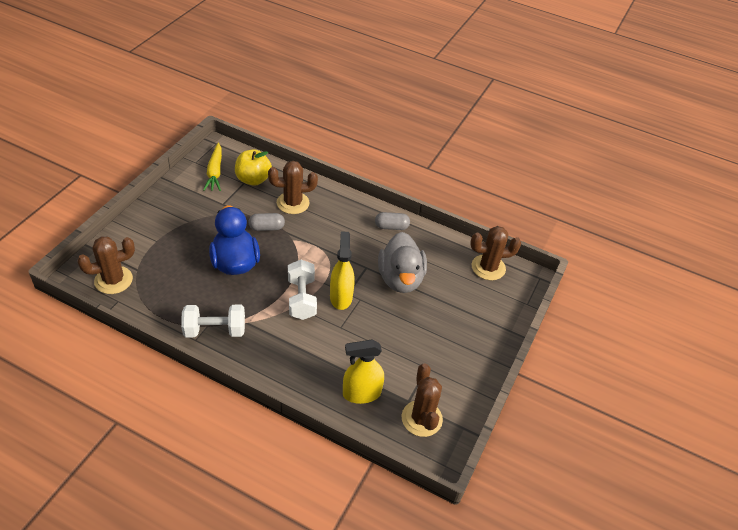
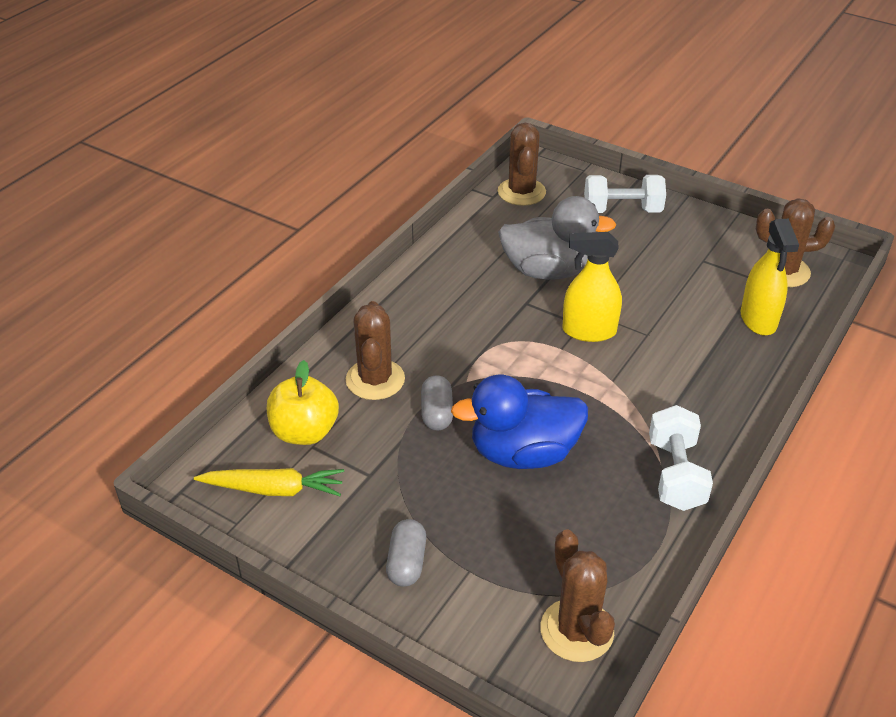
camera: 80 degrees left, 5 degrees down
(301, 299) = (597, 373): white dumbbell -> white dumbbell (622, 210)
(391, 227) = (439, 272): grey capsule -> grey capsule (406, 563)

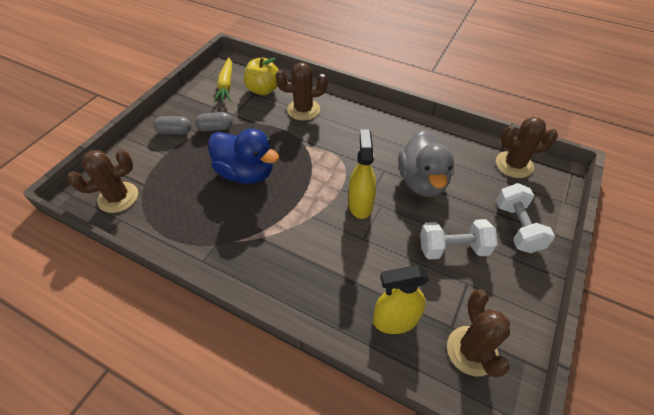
camera: 85 degrees right, 10 degrees up
(437, 413) = (278, 135): grey capsule -> grey capsule (215, 128)
(523, 453) = (246, 173): blue duck -> blue duck turned 135 degrees clockwise
(675, 474) = (224, 249): white dumbbell -> white dumbbell (453, 248)

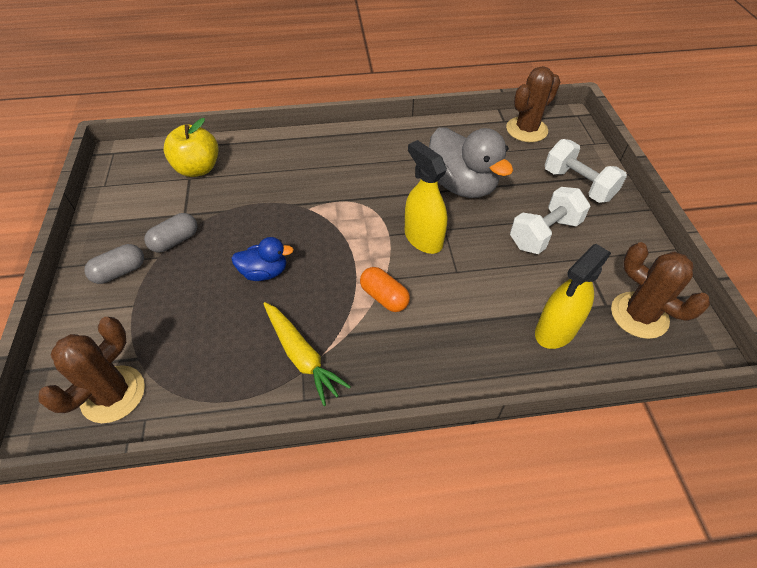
camera: 35 degrees left, 0 degrees up
(226, 85) = (141, 184): yellow carrot -> yellow carrot (301, 356)
(246, 173) = (264, 272): blue duck -> blue duck, size x0.54
(301, 228) = (384, 297): none -> orange capsule
(303, 110) = (269, 170): brown cactus -> none

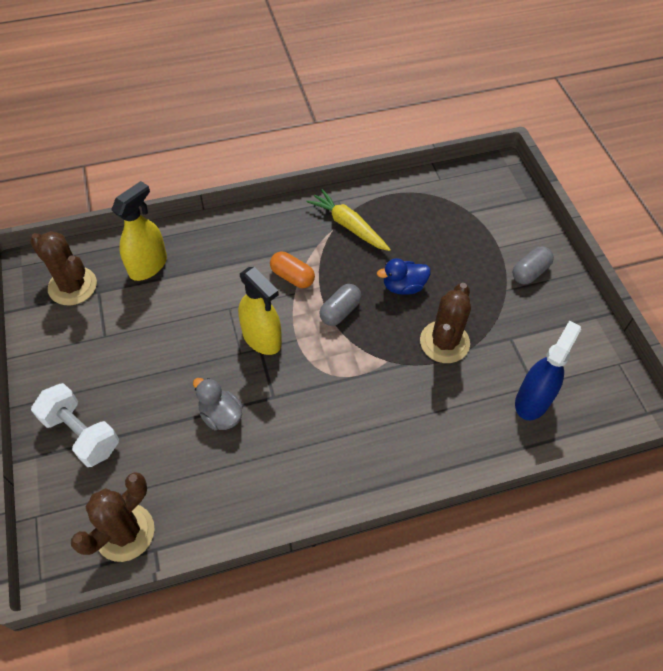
camera: 170 degrees right, 5 degrees up
(113, 394) = (470, 189): brown cactus -> brown cactus (444, 342)
(175, 241) = (501, 307): grey capsule -> grey capsule (340, 311)
(198, 169) = (532, 400): yellow apple -> blue spray bottle
(461, 185) = (221, 415): grey duck -> grey duck, size x0.54
(544, 233) = (137, 359): white dumbbell -> none

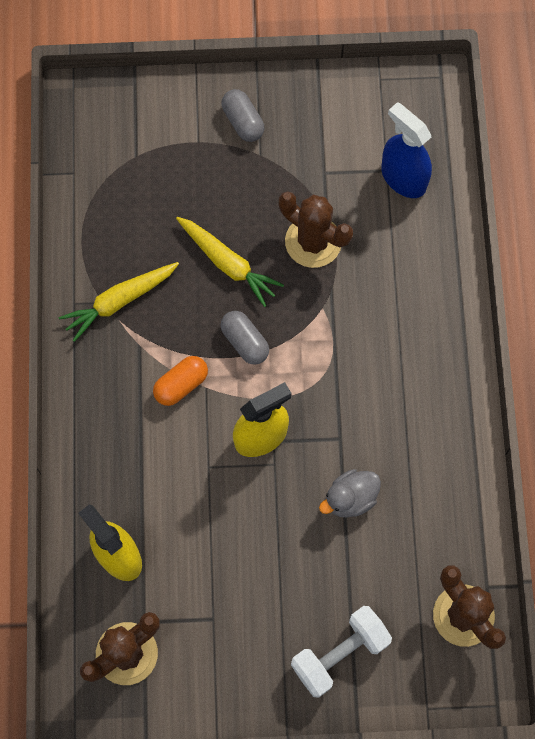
camera: 75 degrees left, 15 degrees up
(403, 286) = (228, 263): blue duck -> yellow carrot

